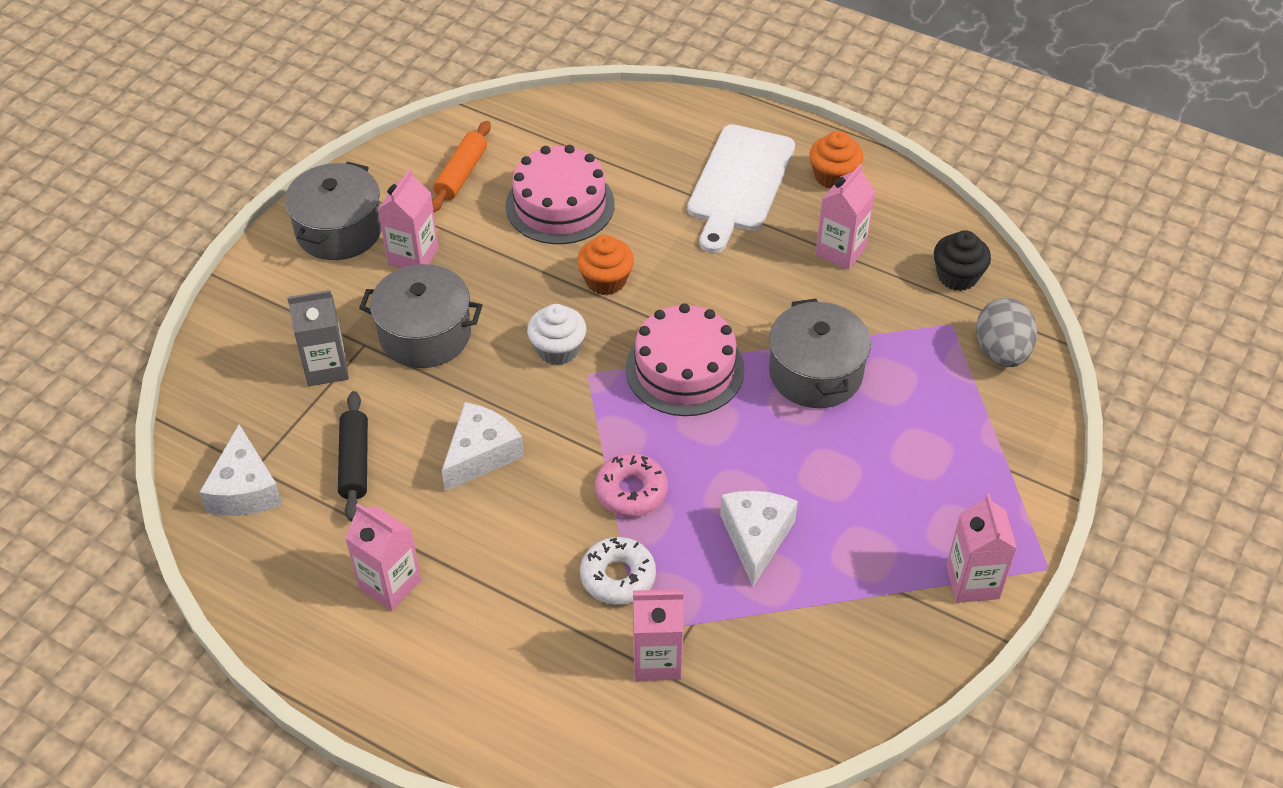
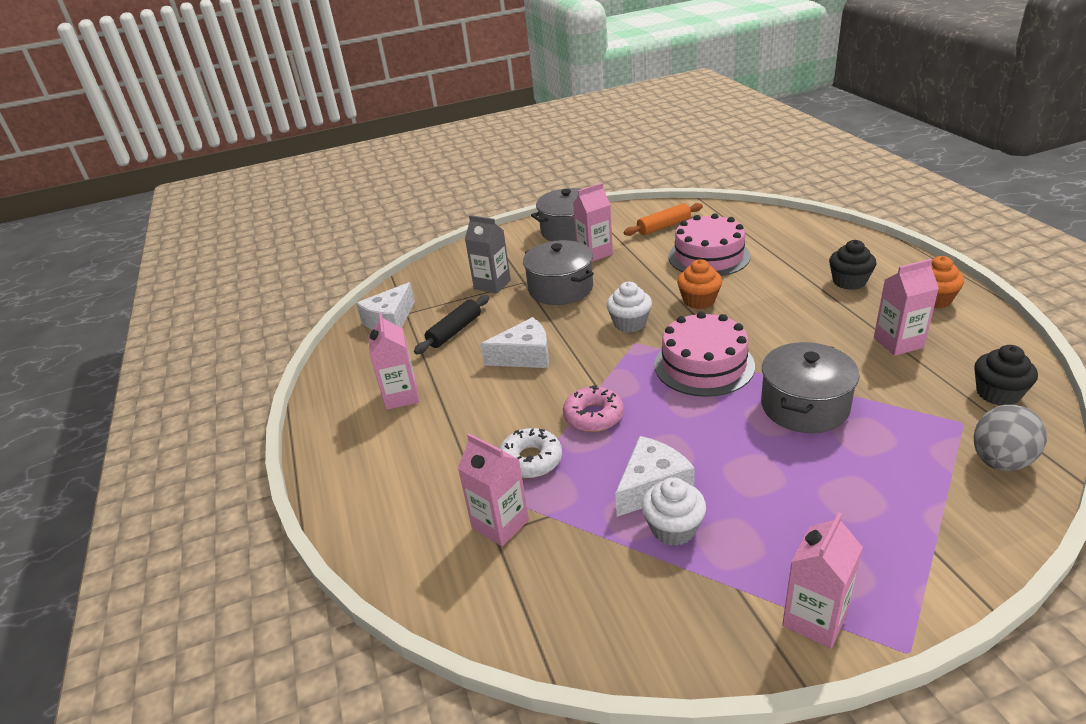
camera: 45 degrees right, 15 degrees down
(739, 183) = (849, 281): white cutting board -> black cupcake
(809, 568) = (673, 528): none -> white cupcake

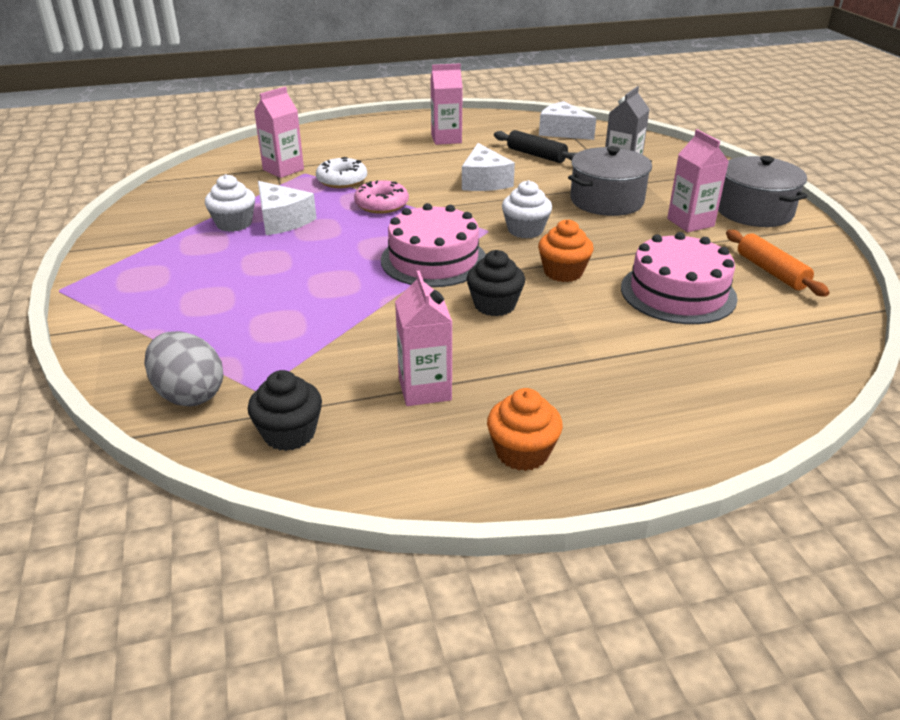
camera: 90 degrees right, 0 degrees up
(804, 406) = (339, 301): grey pot -> none
(814, 619) = (114, 261): pink carton -> none
(849, 281) = (590, 389): black cupcake -> black cupcake (494, 305)

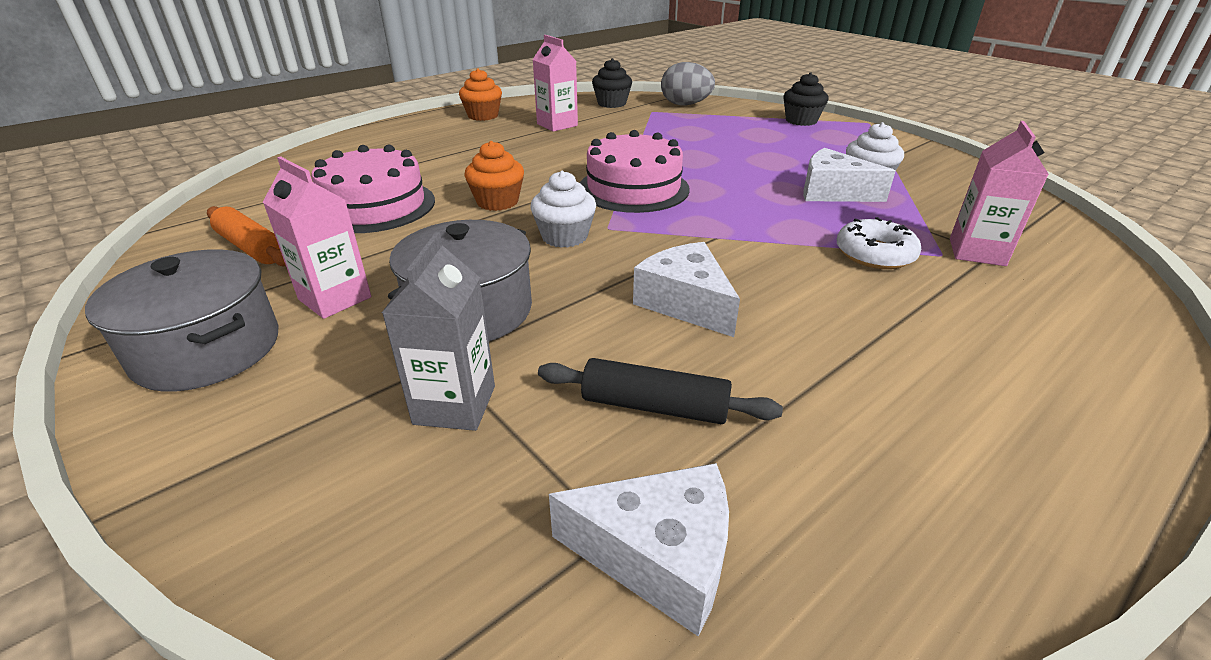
camera: 155 degrees right, 0 degrees up
(381, 204) = (767, 231): pink donut -> none
(446, 139) = (887, 409): pink carton -> none
(494, 305) = (546, 167): black cupcake -> black cupcake (801, 121)

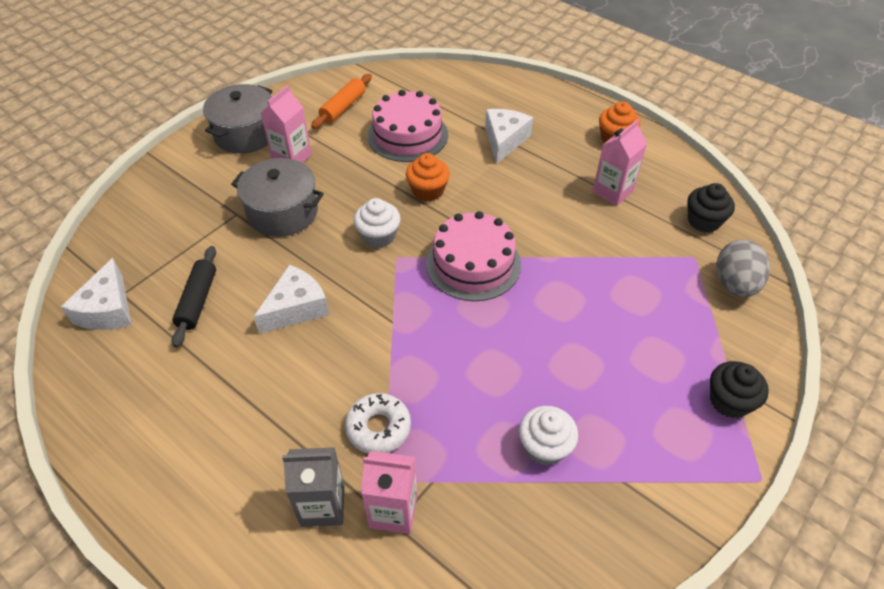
camera: 80 degrees right, 15 degrees up
(455, 405) = (202, 227): grey carton -> grey carton (323, 505)
(832, 192) = (503, 411): white cheese -> white cheese (504, 140)

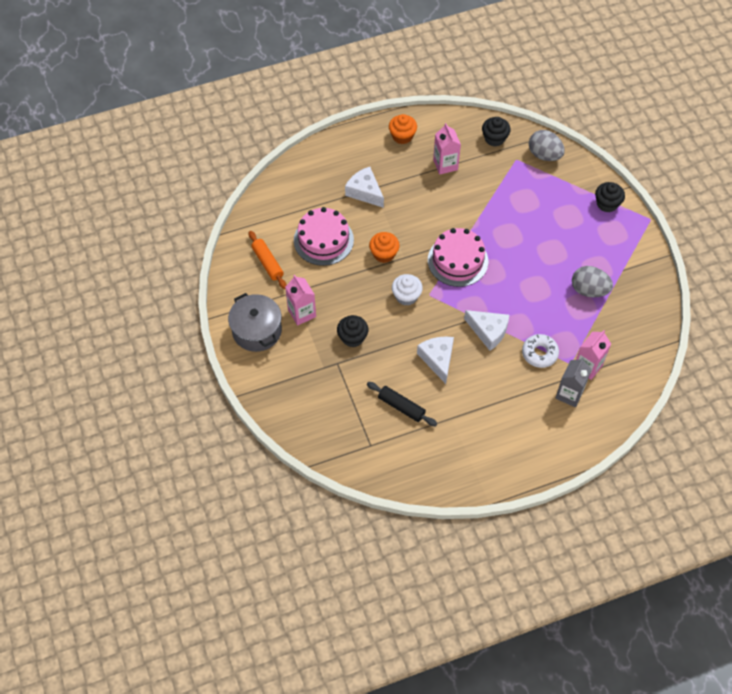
camera: 60 degrees left, 10 degrees up
(108, 309) = (379, 456): white cheese -> white cheese (488, 331)
(283, 212) = (352, 337): grey pot -> black cupcake
(544, 447) = (589, 290): white cupcake -> grey egg

